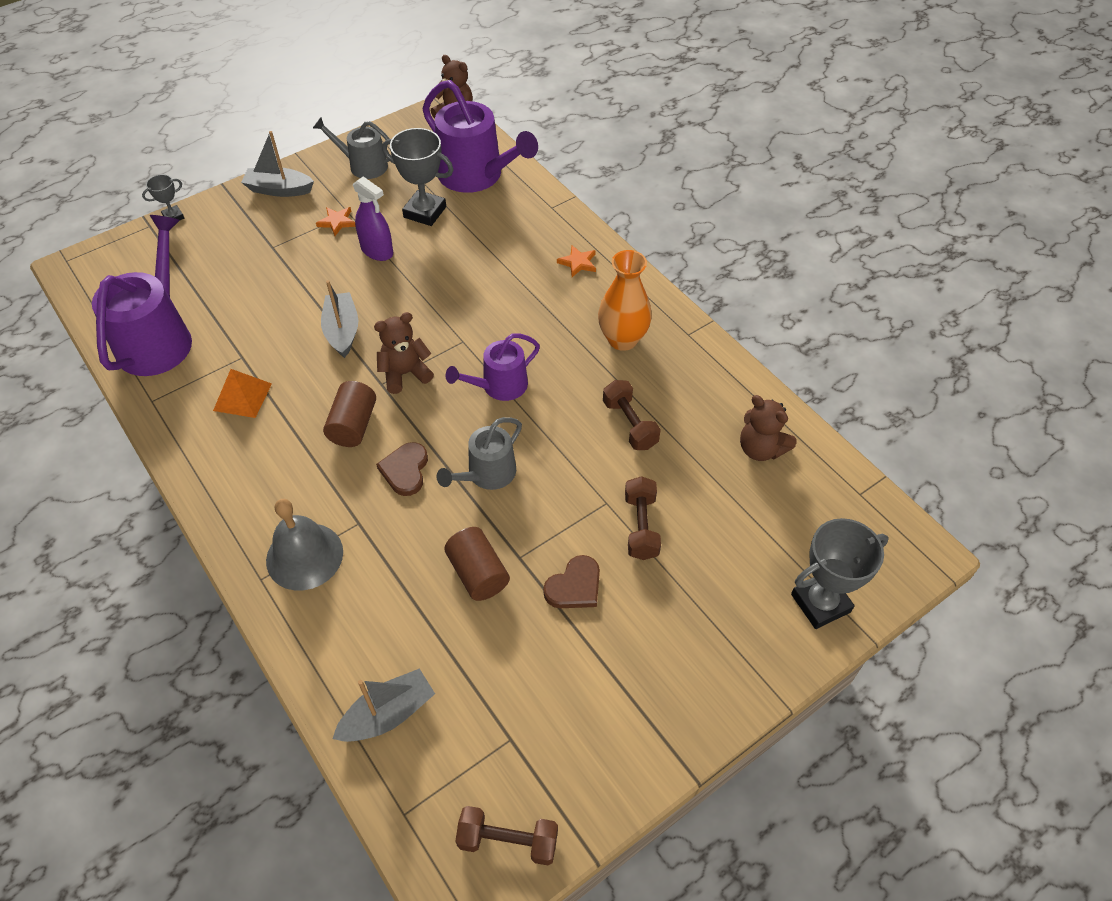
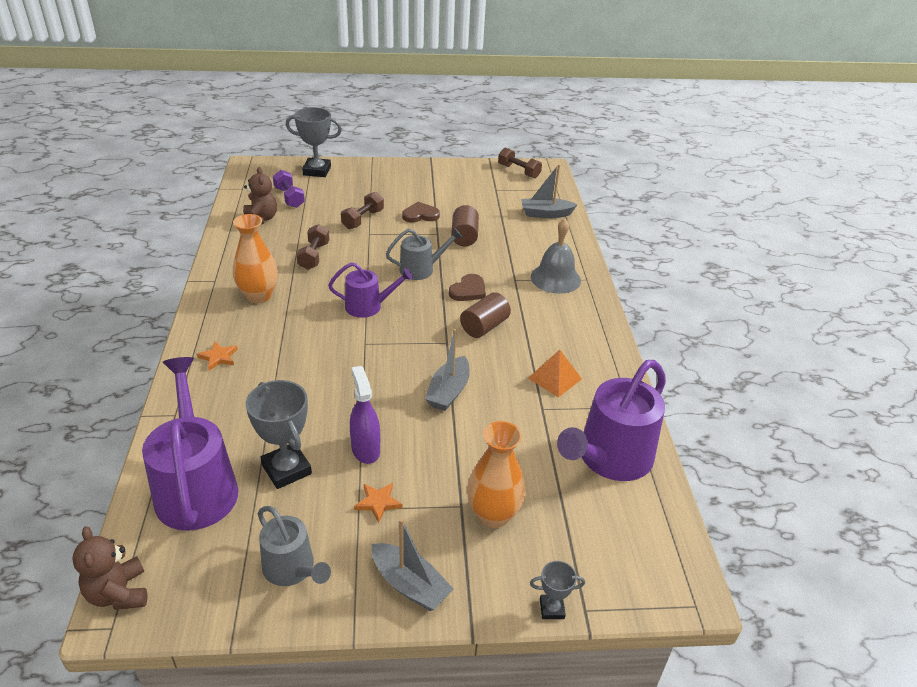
camera: 150 degrees left, 15 degrees down
(243, 252) = (493, 515): none -> orange vase
(405, 374) = (424, 341): brown teddy bear -> none
(780, 513) = (289, 197): none -> purple dumbbell

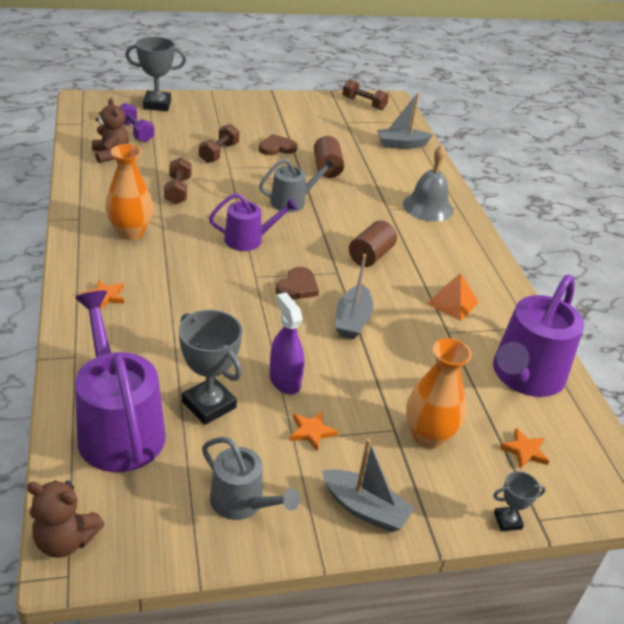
camera: 10 degrees left, 0 degrees up
(118, 593) = (65, 540): brown teddy bear -> brown teddy bear turned 45 degrees counterclockwise
(468, 290) = (345, 221): brown heart -> brown heart (297, 287)
(589, 536) = (524, 451): none -> orange star

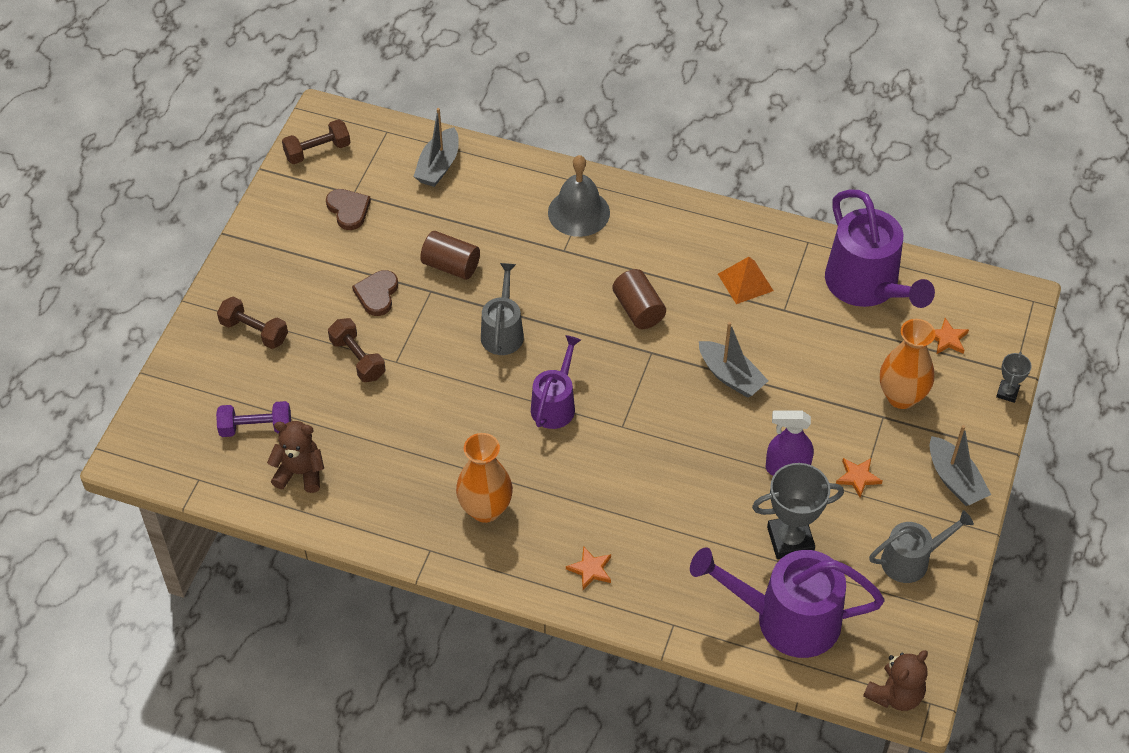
camera: 55 degrees left, 15 degrees up
(157, 104) = (193, 377): grey trophy -> none
(178, 191) = (422, 433): brown dumbbell -> brown dumbbell (254, 331)
(297, 287) = (657, 397): brown heart -> brown heart (348, 210)
(365, 509) = (954, 480): grey boat -> grey boat turned 90 degrees clockwise

